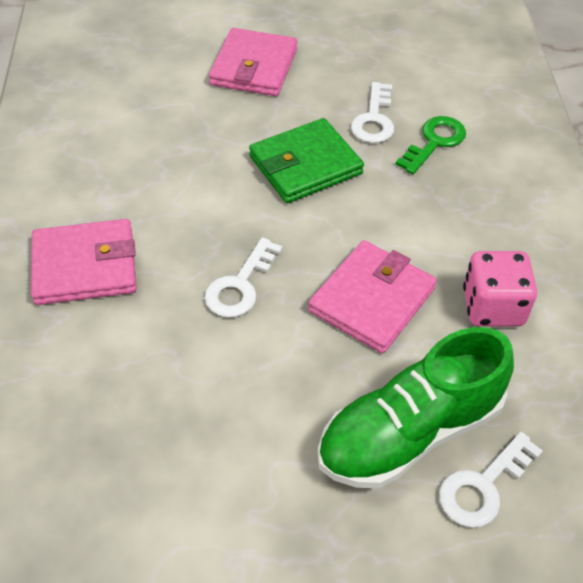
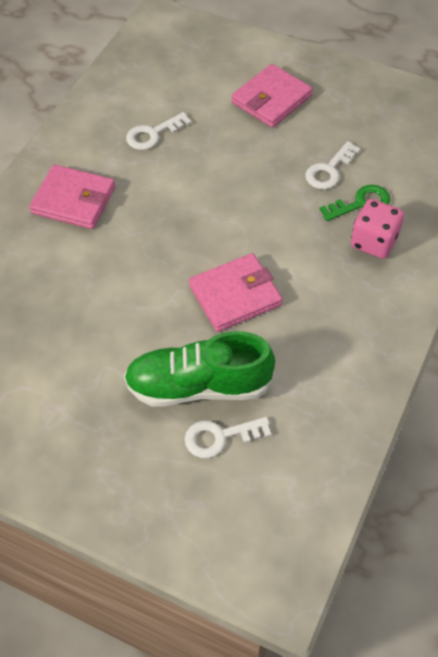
camera: 30 degrees right, 5 degrees up
(240, 285) = (158, 251): white key -> white key (153, 134)
(305, 165) = (256, 186): green wallet -> none
(492, 307) = (312, 334): pink dice -> pink dice (374, 242)

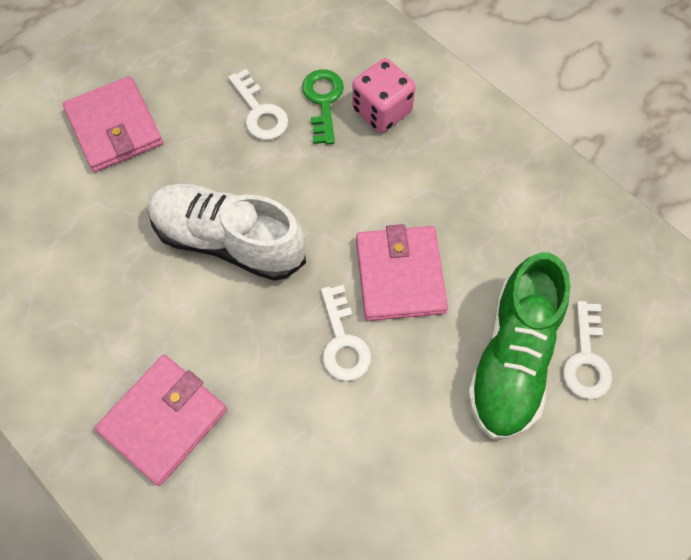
camera: 70 degrees left, 10 degrees up
(153, 134) = (98, 283): white key -> white key (343, 342)
(215, 188) = (228, 240): none -> white shoe

